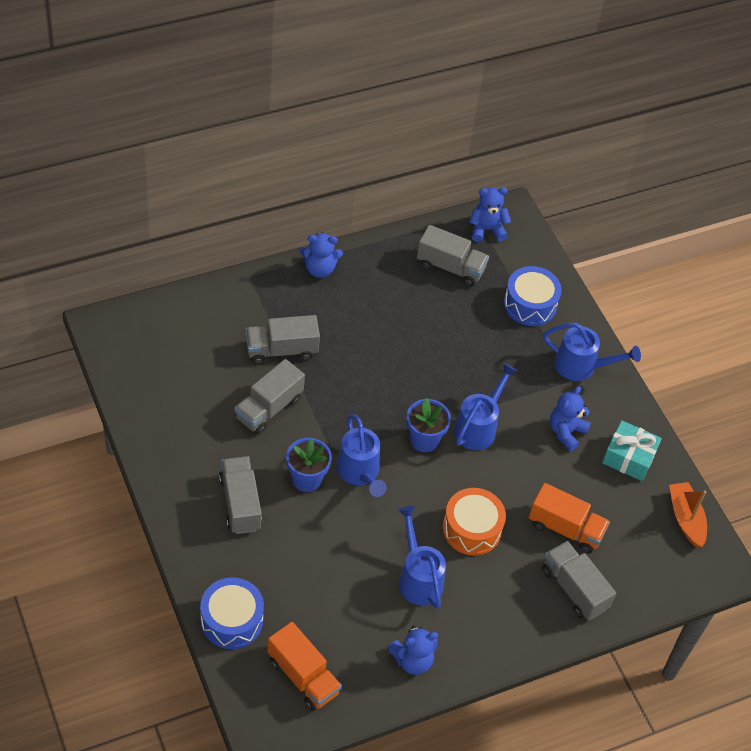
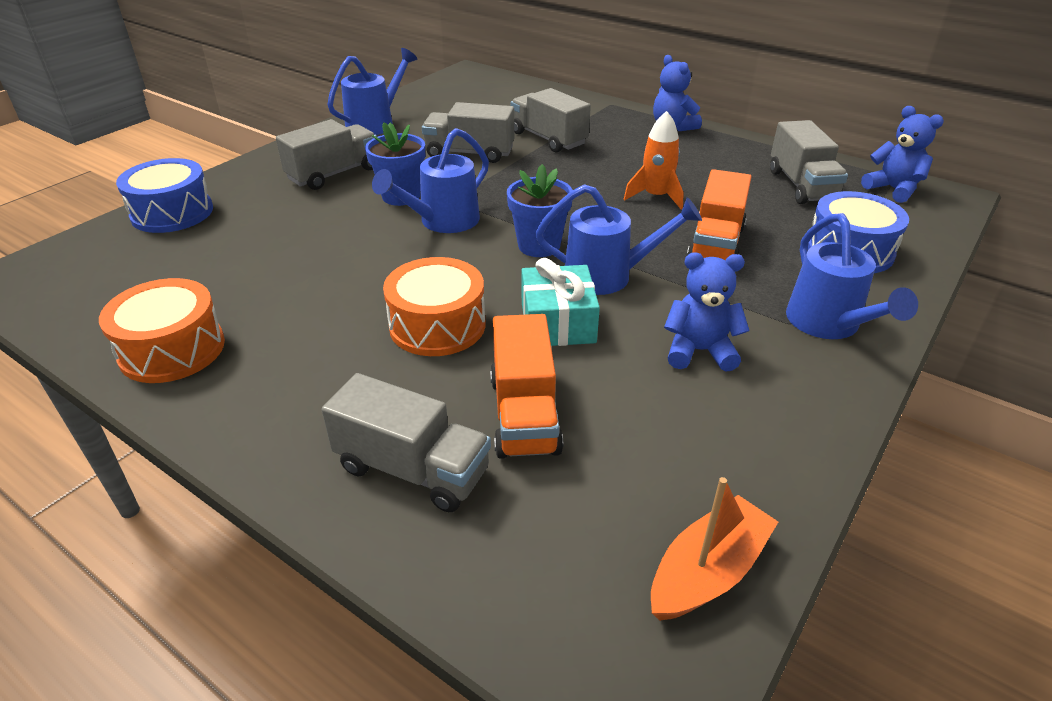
camera: 65 degrees right, 15 degrees down
(303, 676) = (108, 277): orange truck -> orange truck (716, 244)
(409, 347) = (656, 197): none -> orange rocket
(412, 660) = (172, 349): blue teddy bear -> orange drum
(418, 577) = (319, 309): blue watering can -> blue watering can (375, 123)
(574, 589) = (412, 469): grey truck -> grey truck turned 90 degrees clockwise
(629, 457) = (742, 436): turquoise gift -> turquoise gift (558, 322)

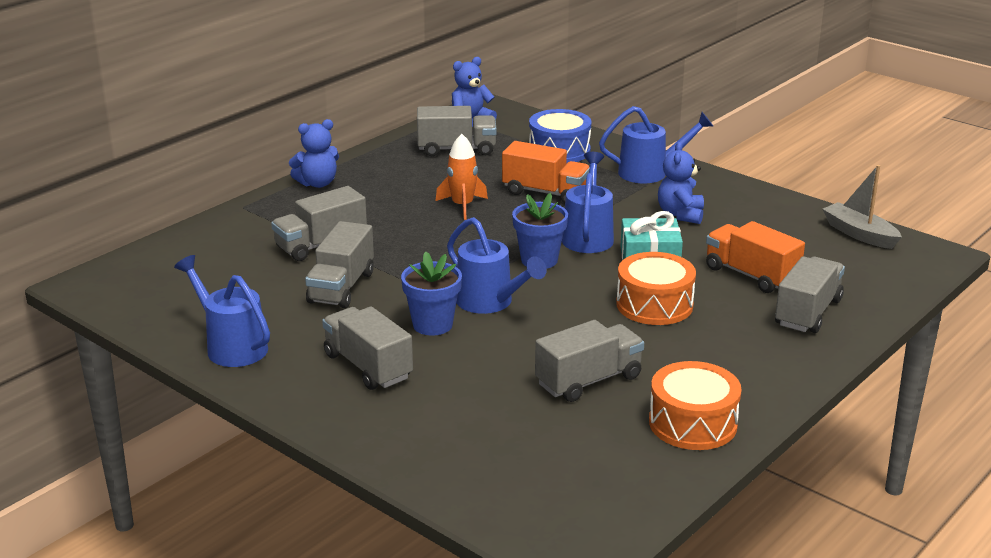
camera: 85 degrees left, 10 degrees down
(172, 213) = (439, 465): blue drum -> none
(280, 281) = (588, 380): none -> grey truck
(524, 414) = (751, 275): orange truck -> orange truck turned 135 degrees counterclockwise
(707, 572) = (859, 234): orange boat -> grey boat

